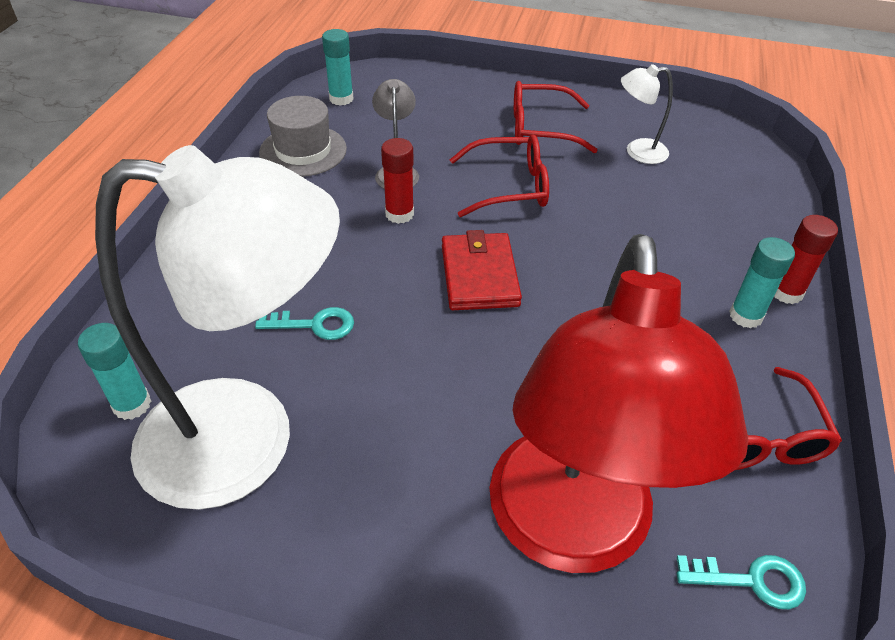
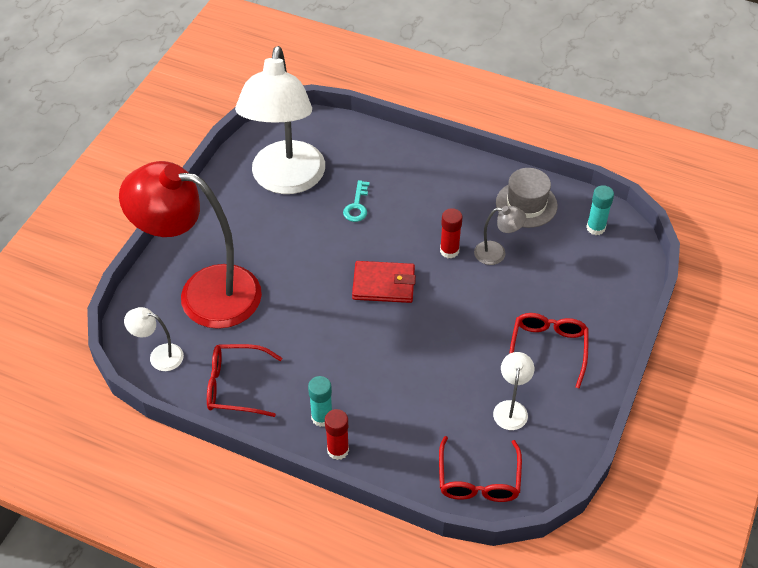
camera: 100 degrees right, 5 degrees up
(132, 404) = (317, 139): turquoise glue stick -> none
(510, 187) = (473, 315): red glasses -> red glasses (478, 480)
(751, 580) = (159, 356): turquoise key -> white lamp

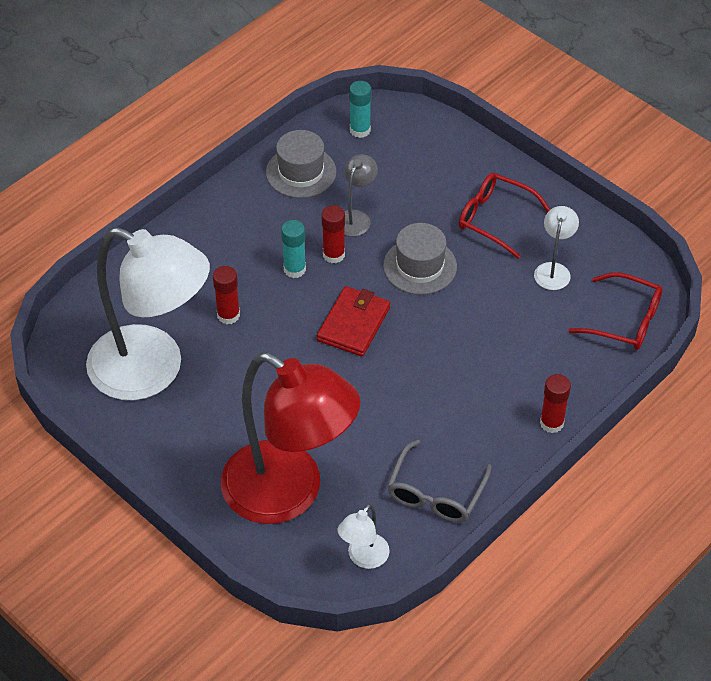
camera: 70 degrees left, 0 degrees up
(203, 293) = (289, 493): red lamp -> red lamp turned 90 degrees counterclockwise
(235, 386) = (435, 493): red glasses -> grey glasses
(322, 417) = (506, 426): turquoise glue stick -> turquoise glue stick (294, 269)
(357, 206) = (228, 315): turquoise key -> red glue stick
(466, 310) = (420, 266): none -> grey hat
(511, 408) = (553, 270): white lamp -> white lamp turned 75 degrees clockwise

